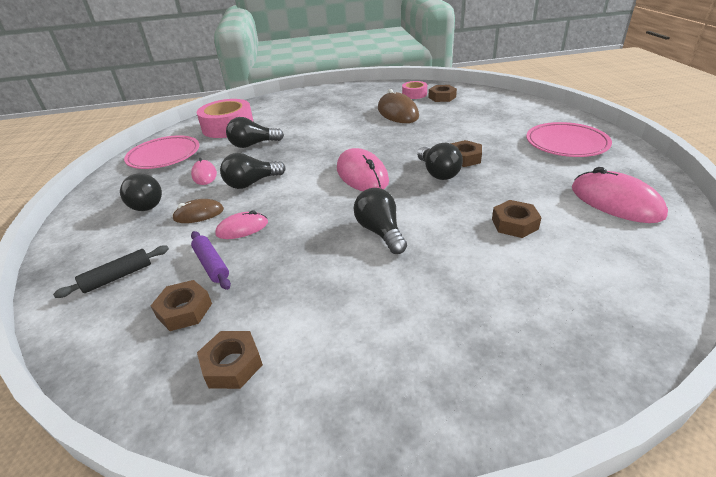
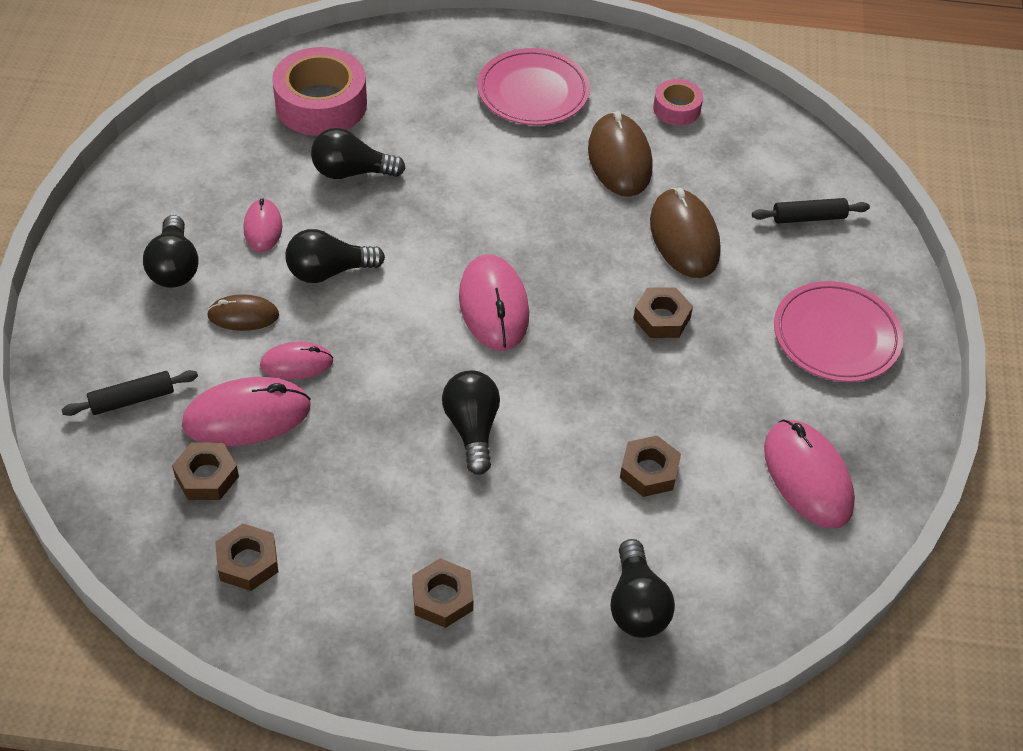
camera: 10 degrees right, 15 degrees up
(164, 156) = (207, 156): pink plate -> pink plate (533, 92)
(211, 265) = (247, 416): purple rolling pin -> pink mouse
(438, 173) = (605, 338): black light bulb -> black light bulb (636, 605)
(442, 97) = (720, 136): brown nut -> brown nut (442, 598)
(451, 129) = (684, 237): none -> brown mouse
(509, 110) = (808, 218): none -> black rolling pin

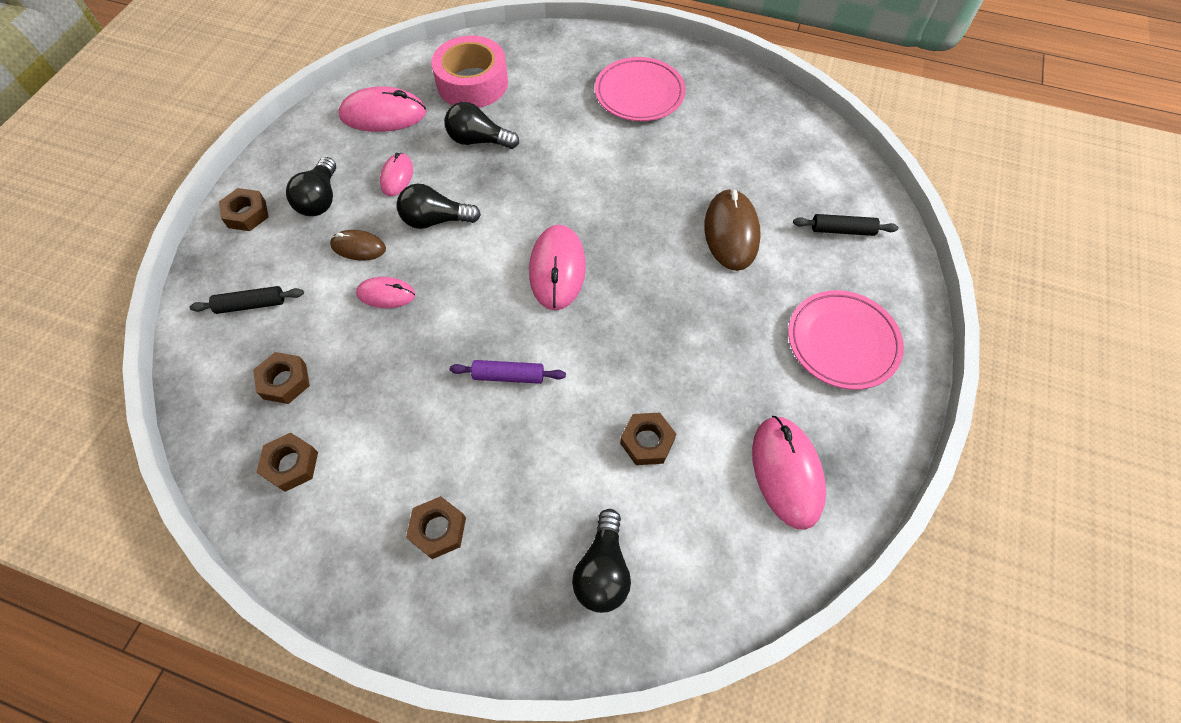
camera: 15 degrees right, 10 degrees up
(247, 416) = (333, 333): pink mouse -> pink mouse (383, 114)
(472, 429) = (508, 376): black light bulb -> purple rolling pin
(619, 159) = (694, 157): brown mouse -> none
(661, 318) = (694, 301): brown nut -> brown nut (247, 214)
(676, 109) = (752, 121): pink tape -> none

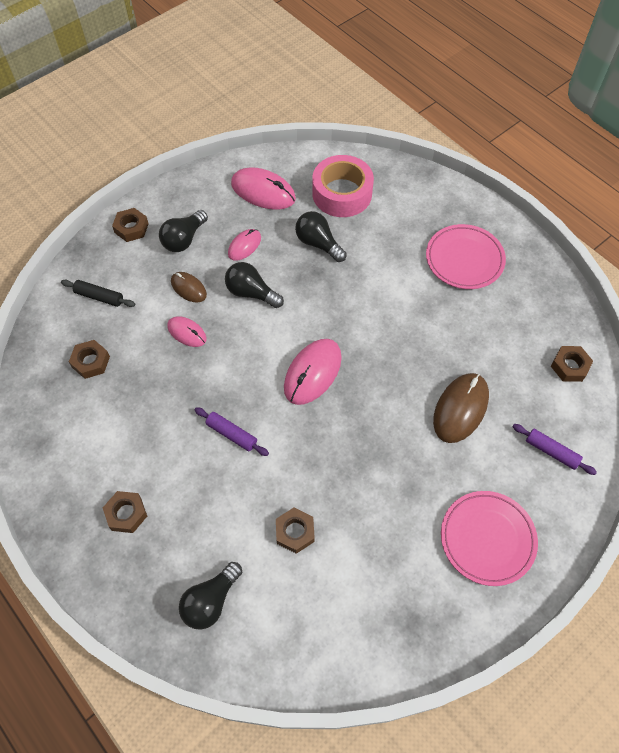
camera: 30 degrees right, 0 degrees up
(291, 464) = (64, 421): brown nut -> brown nut (570, 366)
(786, 472) = (378, 609): pink mouse -> none
(842, 230) = (551, 452): black rolling pin -> purple rolling pin

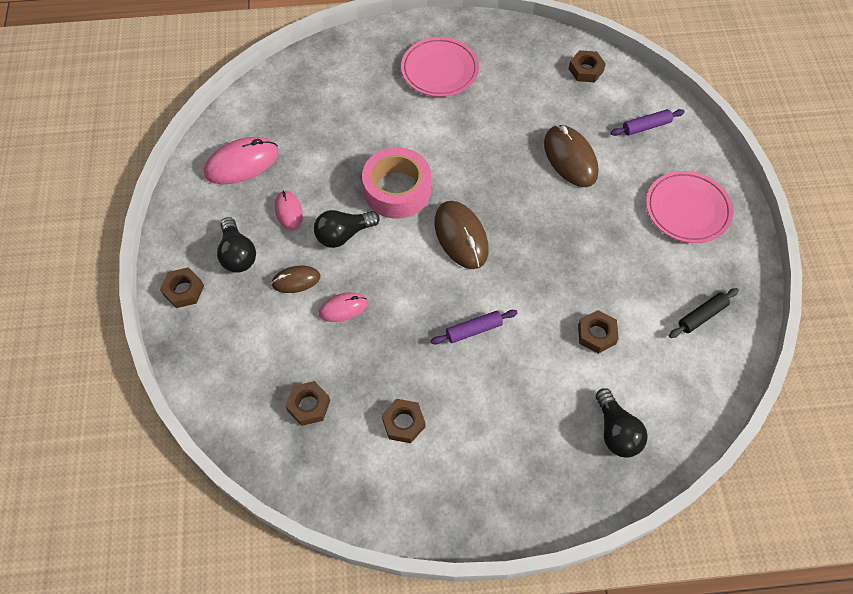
camera: 55 degrees left, 0 degrees up
(99, 297) = (240, 360): black rolling pin -> black rolling pin (701, 316)
(126, 514) = (491, 456): brown nut -> brown nut (403, 423)
(312, 373) = (461, 236): pink mouse -> brown mouse
(318, 243) = (336, 156): black light bulb -> none
(342, 193) = (299, 109): pink tape -> pink tape (397, 190)

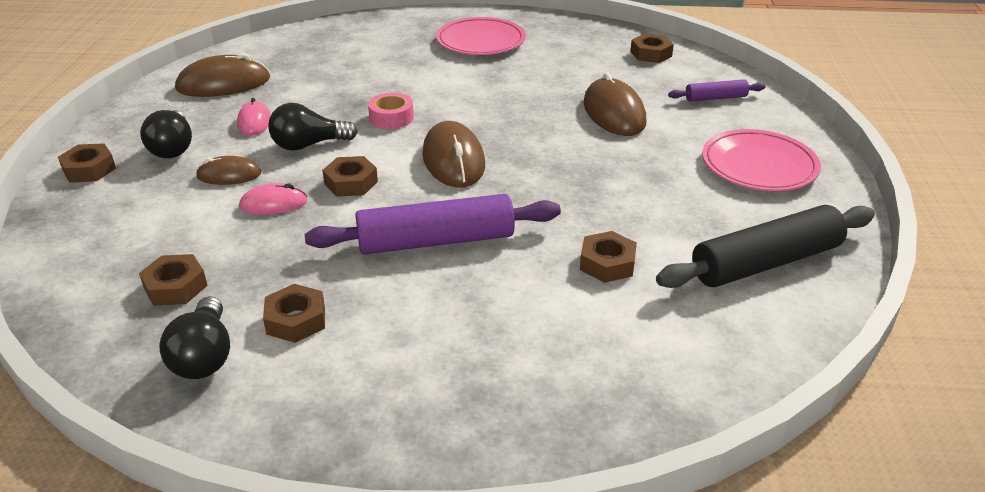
camera: 10 degrees right, 25 degrees down
(242, 163) = (223, 84): pink mouse -> brown mouse
(392, 275) = (351, 183): none -> brown nut
(397, 190) = (391, 118): pink tape -> pink tape, size x0.53
(474, 330) = (436, 241): purple rolling pin -> purple rolling pin, size x1.96
(616, 431) = (610, 369): black light bulb -> black light bulb (204, 356)
(701, 316) = (765, 262): black rolling pin -> black rolling pin, size x1.96

